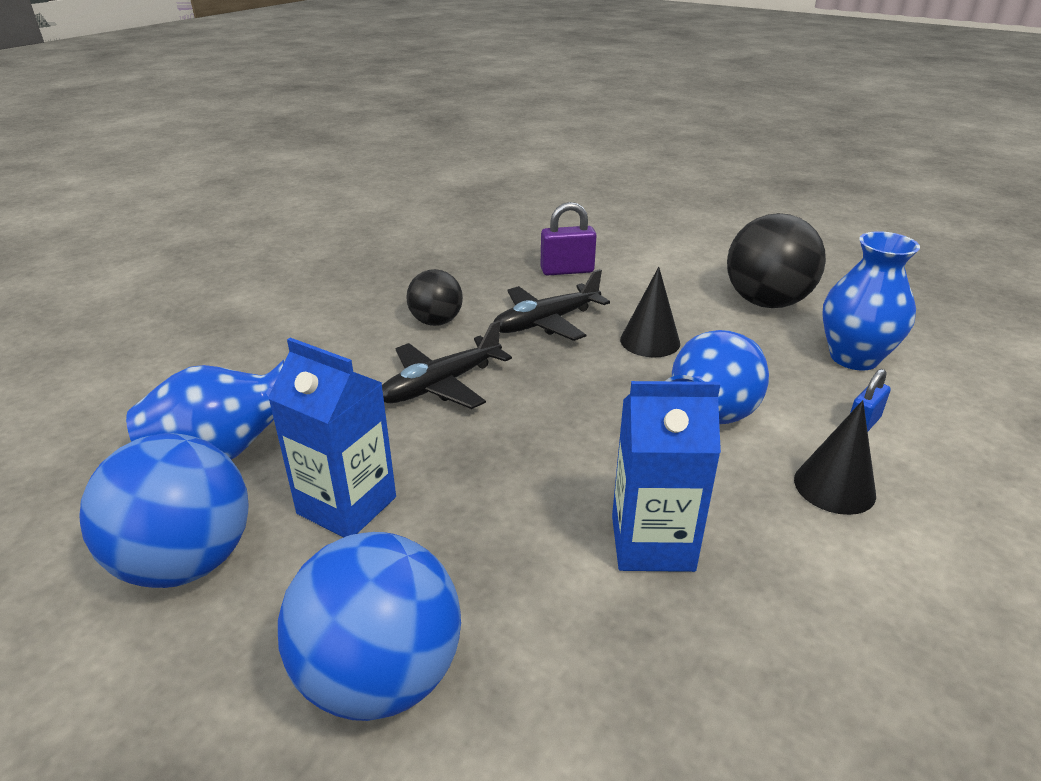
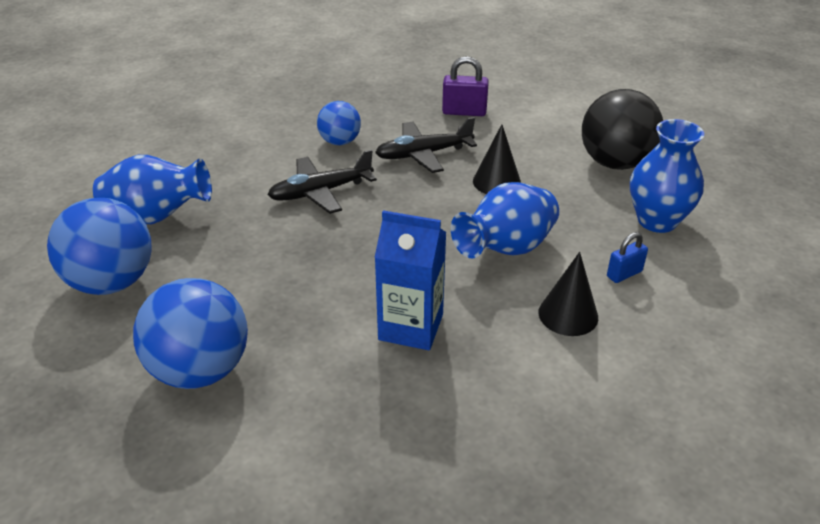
camera: 15 degrees right, 5 degrees up
(347, 505) = (221, 265): blue carton -> none
(436, 322) = (340, 142): black ball -> blue ball

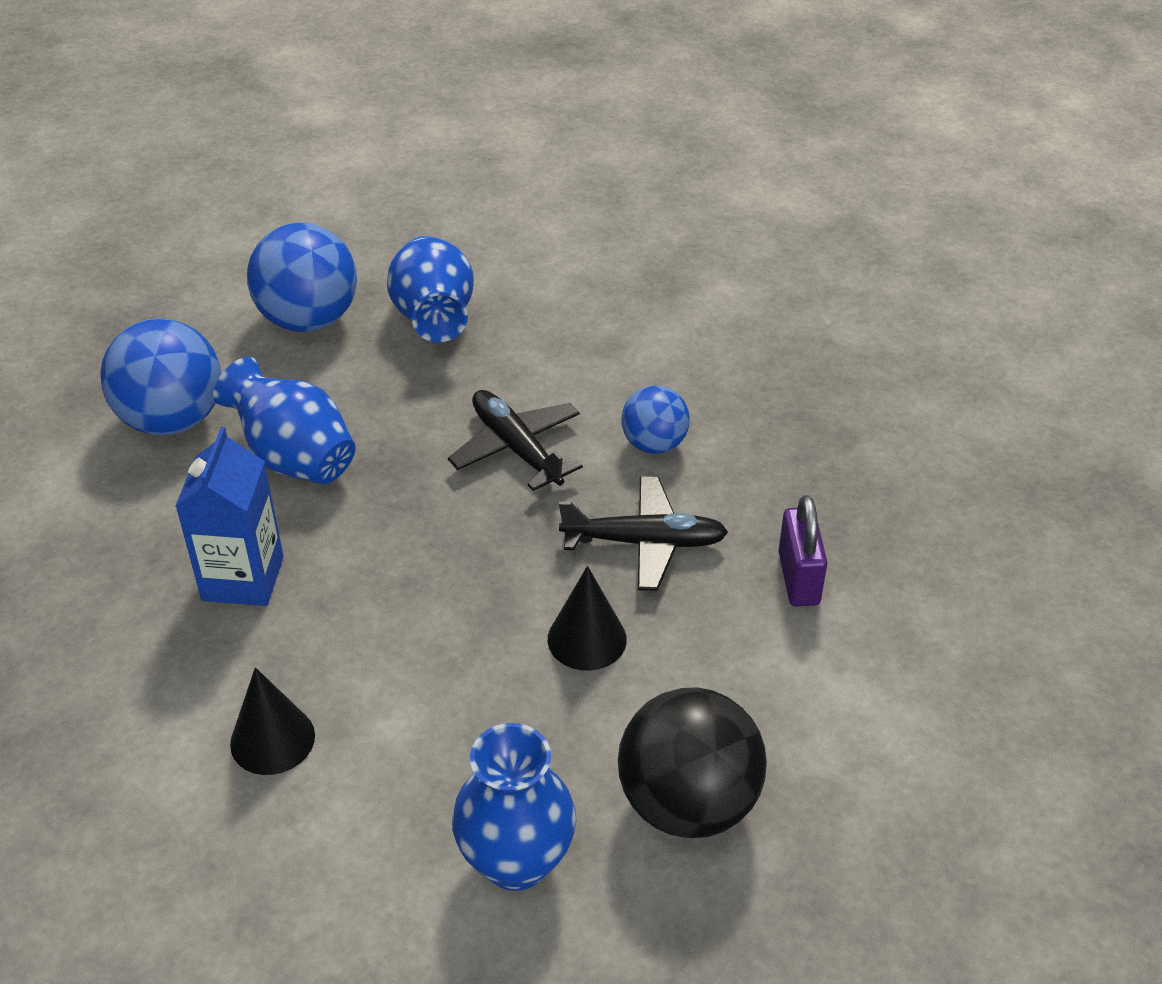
camera: 80 degrees right, 5 degrees up
(423, 154) = (645, 542): black plane -> black plane turned 120 degrees clockwise
(506, 249) = (412, 662): blue vase -> blue vase (294, 458)
(624, 274) = (368, 809): blue padlock -> none

